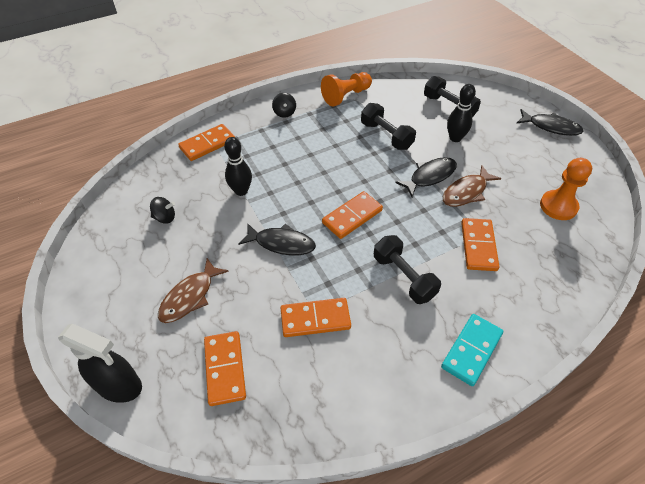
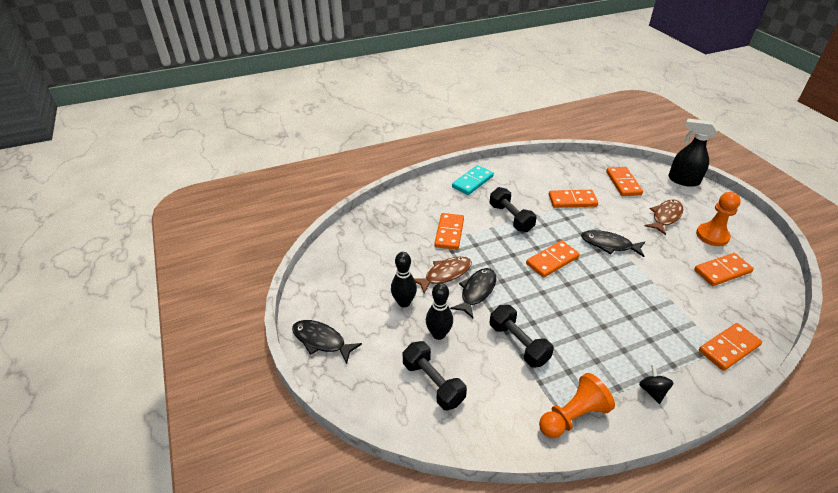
camera: 175 degrees left, 10 degrees down
(165, 217) = (722, 271): black spinning top -> orange domino
(241, 191) = (663, 290): black bowling pin -> black bowling pin (404, 302)
(430, 176) = (476, 291): black fish -> black fish turned 150 degrees clockwise
(558, 206) = (368, 257): orange pawn -> orange pawn (712, 236)

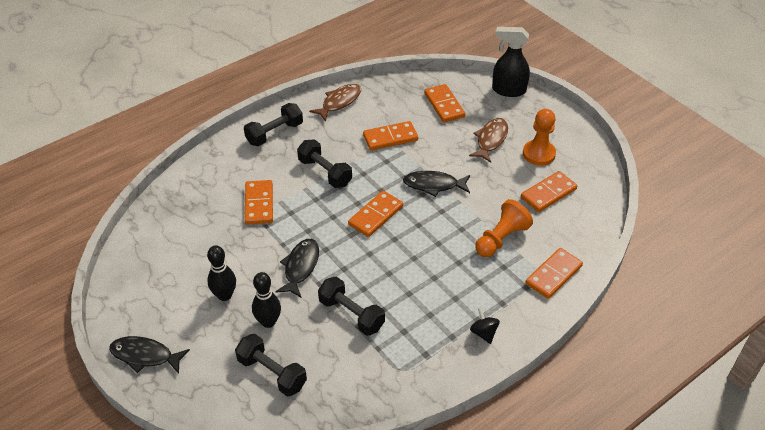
camera: 15 degrees left, 5 degrees up
(445, 274) = (263, 254): brown fish -> brown fish (339, 102)
(472, 182) = (274, 133): turquoise domino -> black dumbbell
(573, 416) = (412, 374): orange pawn -> orange pawn (501, 238)

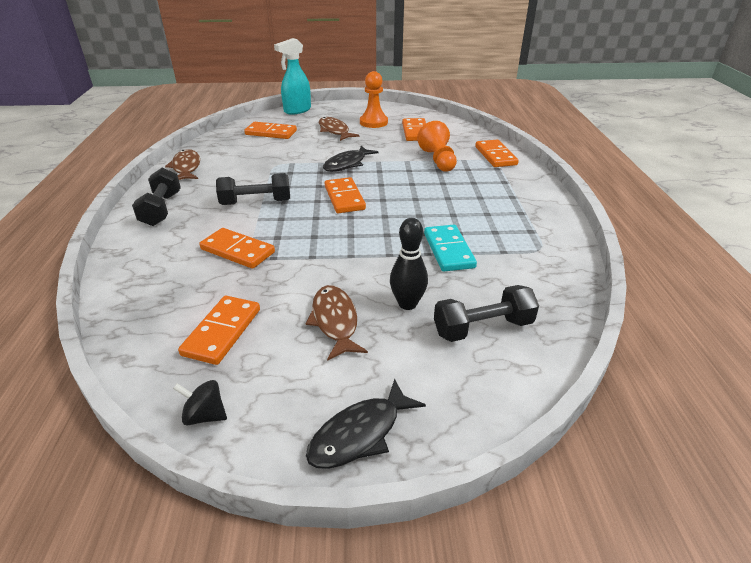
camera: 55 degrees left, 10 degrees down
(224, 295) = (335, 321): black bowling pin -> brown fish
(300, 267) = (355, 257): black fish -> none
(351, 314) = (448, 250): black dumbbell -> turquoise domino
(390, 138) = (267, 162): orange domino -> orange domino (222, 332)
(484, 333) = (529, 199): black spinning top -> black spinning top (205, 415)
(508, 90) = (297, 110): black spray bottle -> turquoise spray bottle

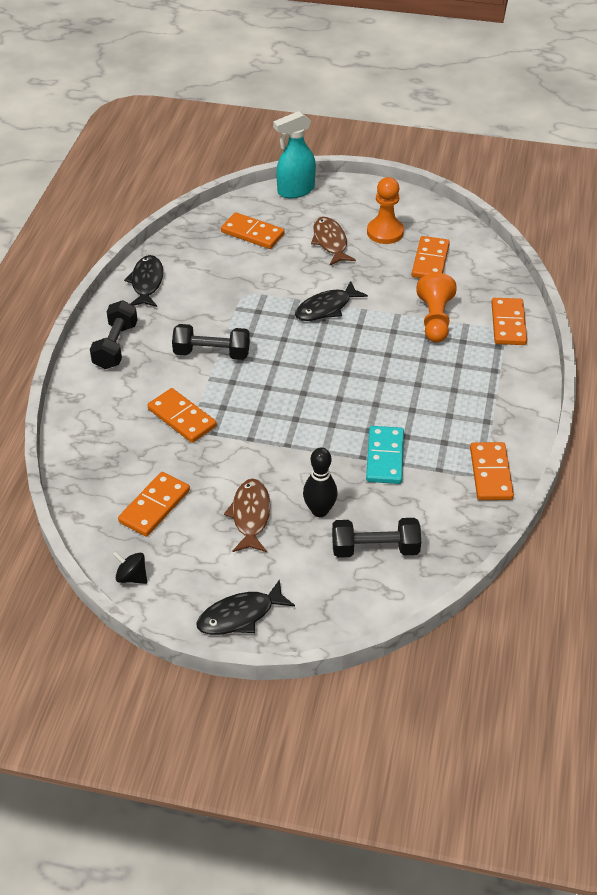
camera: 15 degrees right, 10 degrees up
(186, 167) = (146, 282): brown fish -> black fish
(344, 198) = (305, 363): orange domino -> orange domino (490, 473)

